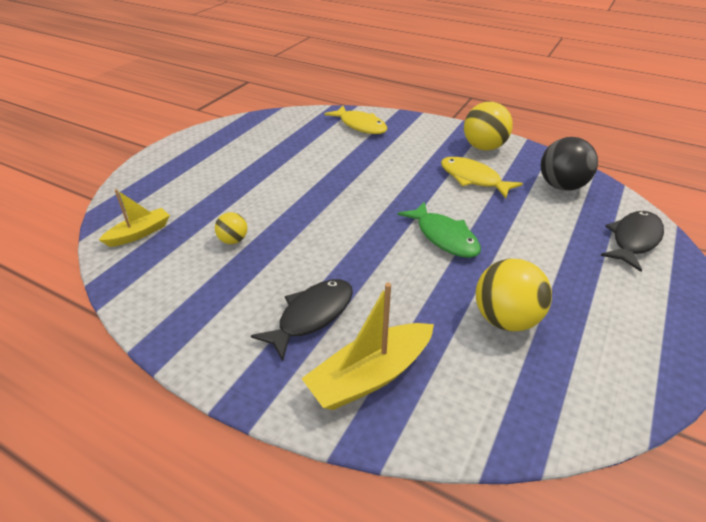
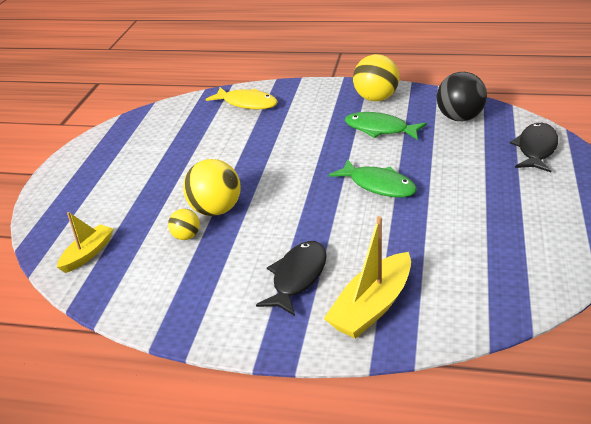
camera: 15 degrees left, 5 degrees down
(473, 179) = (380, 129): yellow fish -> green fish
(505, 319) = (460, 236): yellow ball -> yellow ball (215, 210)

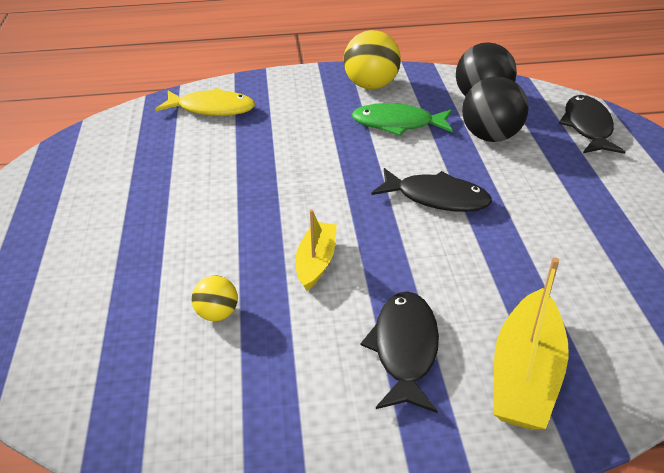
camera: 20 degrees left, 5 degrees up
(88, 254) = (76, 370): yellow boat -> yellow boat (316, 262)
(215, 210) = (241, 266): yellow ball -> none
(378, 185) = (436, 198): green fish -> black fish
(449, 147) = (490, 136): none -> black ball

